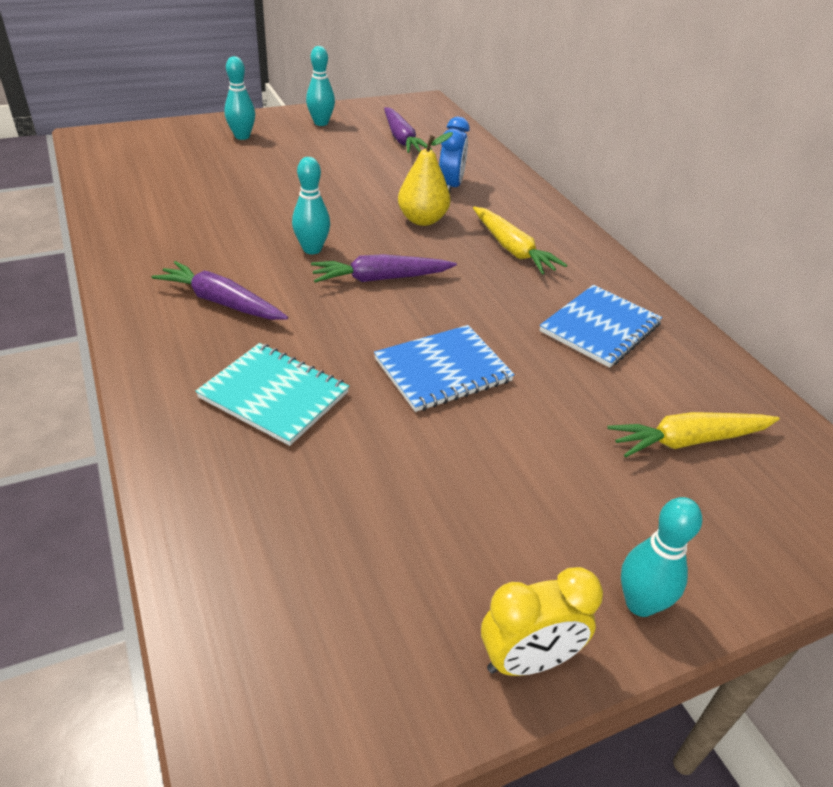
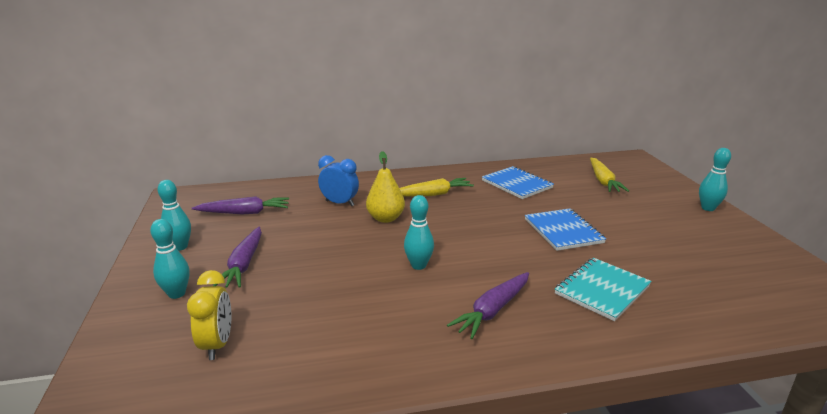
camera: 75 degrees left, 15 degrees down
(380, 278) = (463, 241): purple carrot -> purple carrot (244, 264)
(527, 660) = (753, 235): yellow clock -> yellow clock (217, 344)

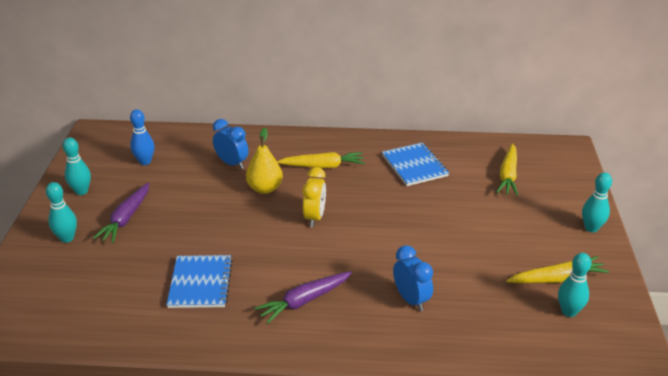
camera: 15 degrees right, 10 degrees up
(217, 344) = (83, 289): yellow clock -> yellow clock (314, 217)
(244, 213) = (145, 161): purple carrot -> blue bowling pin
(418, 265) = (267, 245): turquoise bowling pin -> turquoise bowling pin (569, 311)
(563, 231) = (421, 231): blue notebook -> blue notebook (200, 283)
(602, 290) = (411, 299): turquoise notebook -> blue clock
(719, 250) = (557, 279): none -> yellow carrot

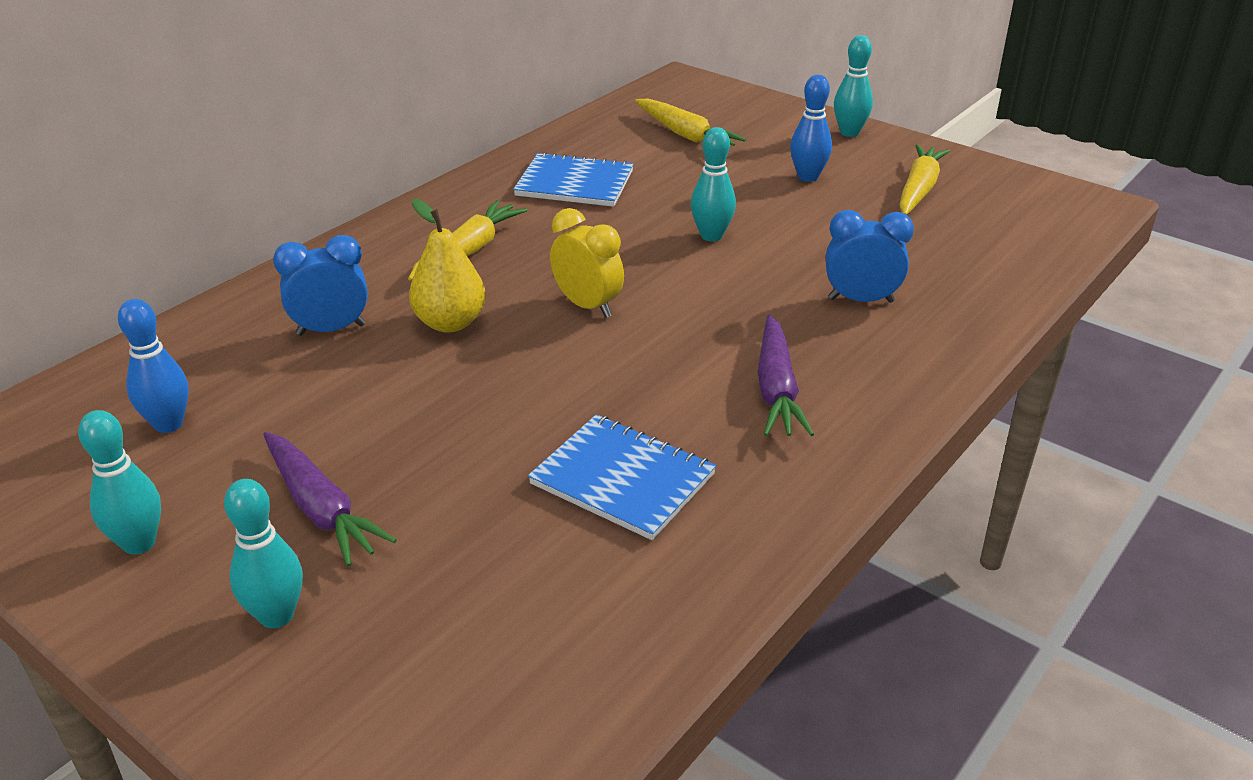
camera: 55 degrees left, 0 degrees up
(517, 233) = (808, 177): none -> blue bowling pin
(569, 311) = (983, 207): turquoise bowling pin -> turquoise bowling pin (711, 236)

